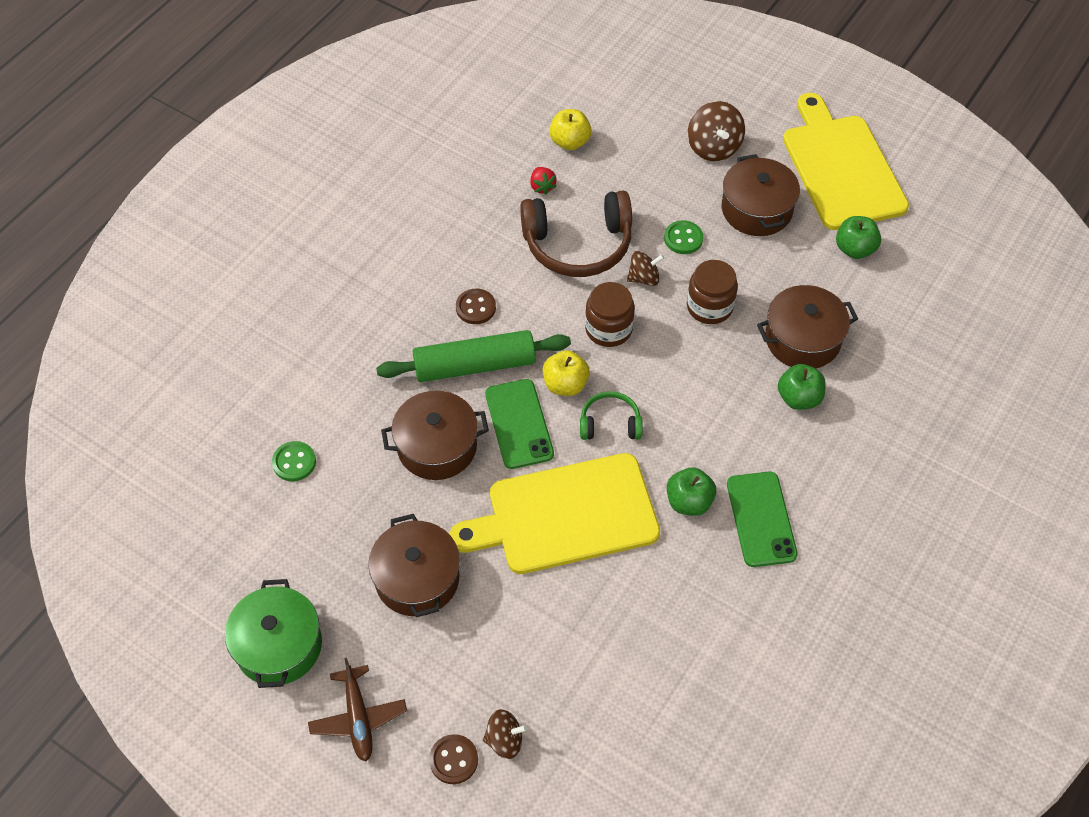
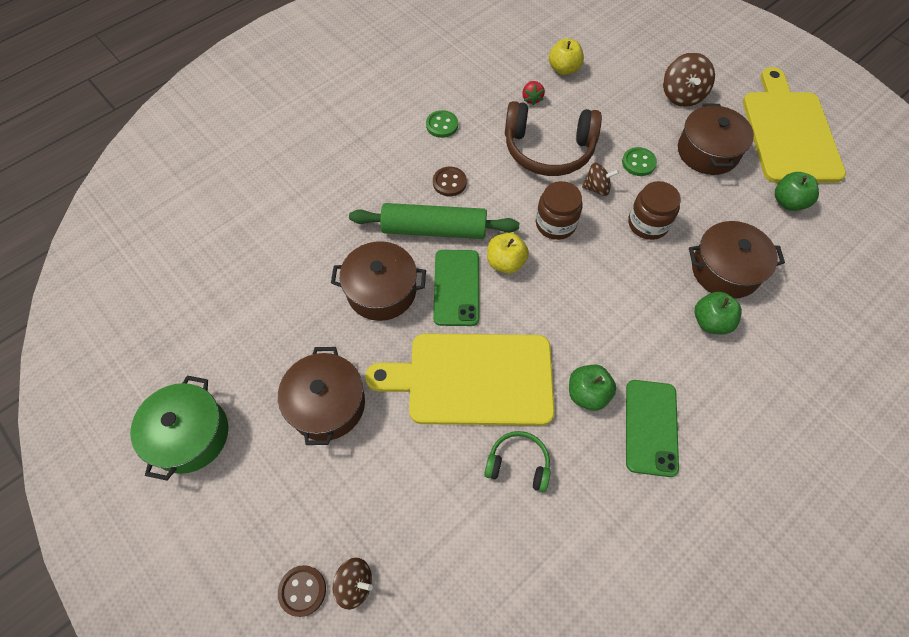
camera: 15 degrees right, 5 degrees up
(294, 462) = (261, 276): green button -> green button (442, 125)
(358, 718) = (232, 523): brown plane -> none
(610, 423) = (535, 305): green headphones -> green headphones (518, 464)

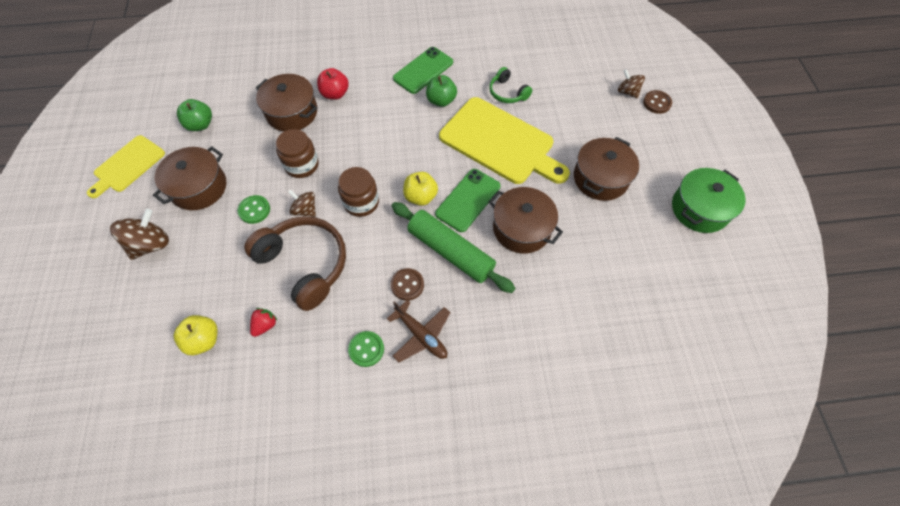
camera: 145 degrees left, 0 degrees up
(407, 156) = (421, 335): none -> brown plane
(710, 322) = (335, 94): green apple -> red apple
(789, 132) = (127, 165): yellow cutting board -> yellow cutting board, size x0.58

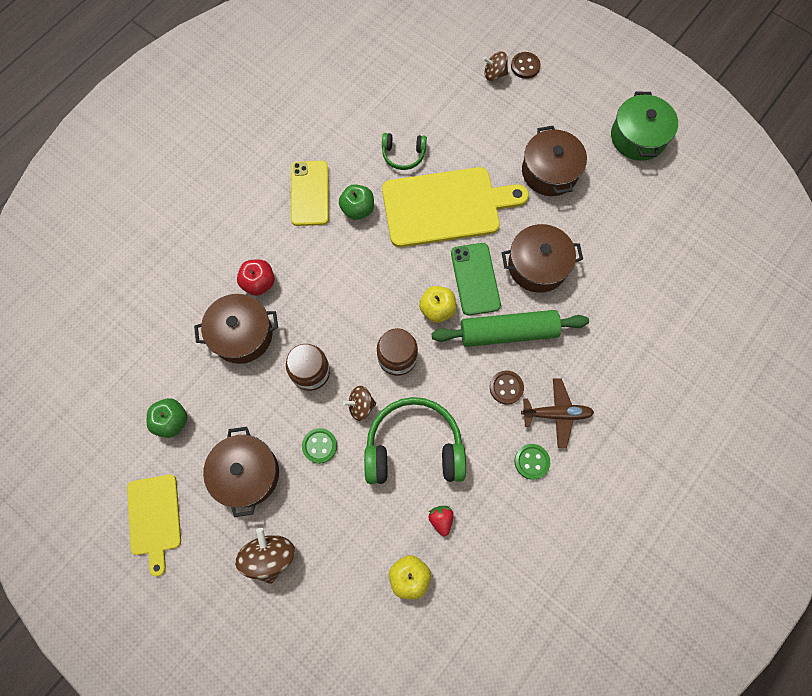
camera: 45 degrees left, 10 degrees up
(305, 264) = (414, 447): brown headphones -> green headphones
(423, 70) = (310, 193): green phone -> yellow phone

